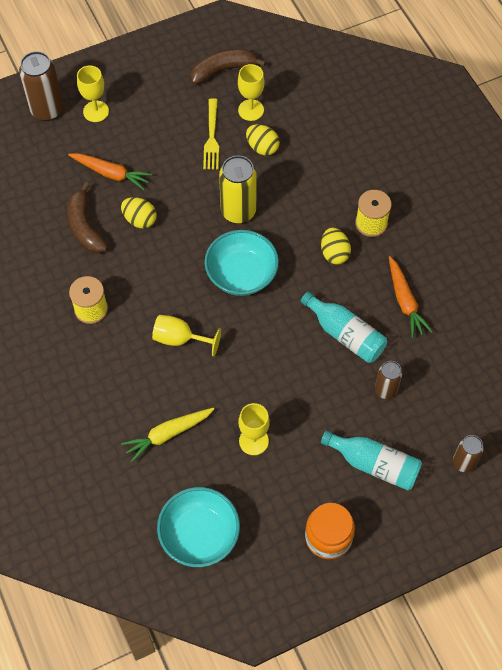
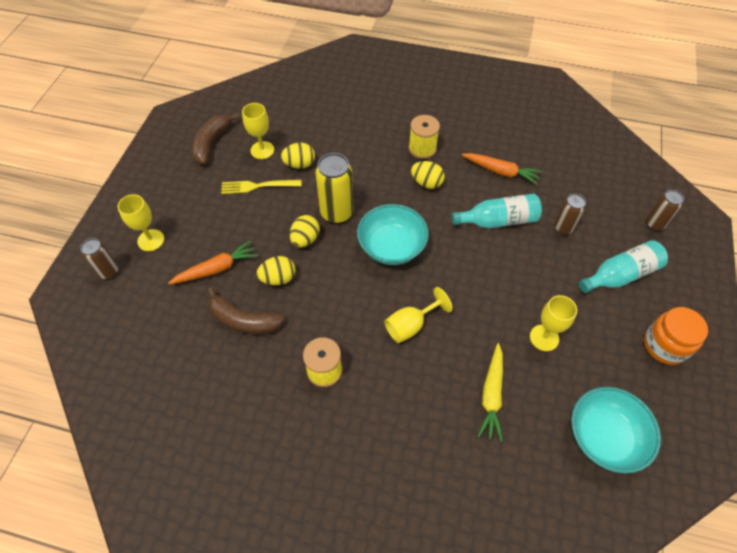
camera: 50 degrees left, 5 degrees down
(47, 110) = (109, 271): brown can -> brown can, size x0.60
(192, 210) = (305, 239): none -> yellow egg
(211, 137) = (258, 186): yellow fork -> yellow fork turned 135 degrees clockwise

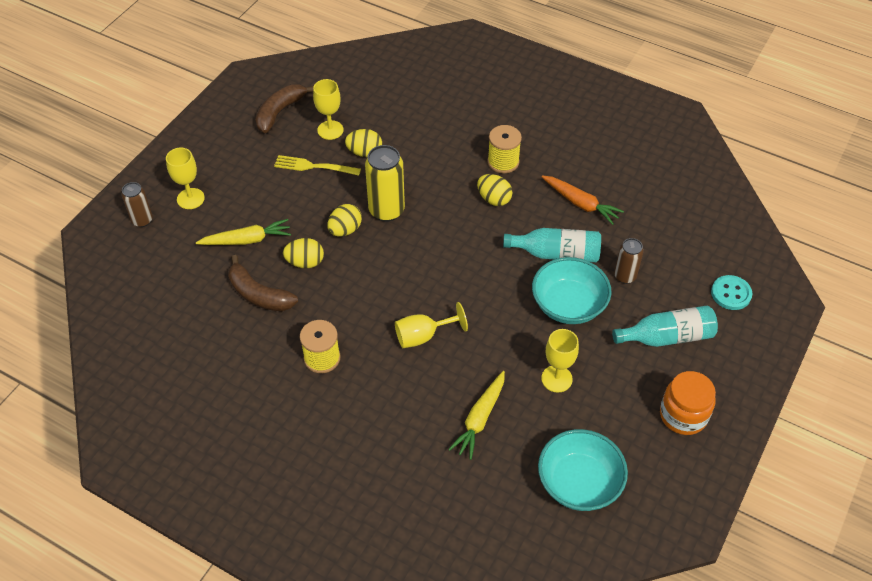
camera: 15 degrees right, 5 degrees down
(217, 269) = (247, 240): orange carrot -> yellow carrot
(392, 247) = (432, 256): turquoise bowl -> turquoise bowl (568, 305)
(655, 224) = (731, 293): brown can -> turquoise button

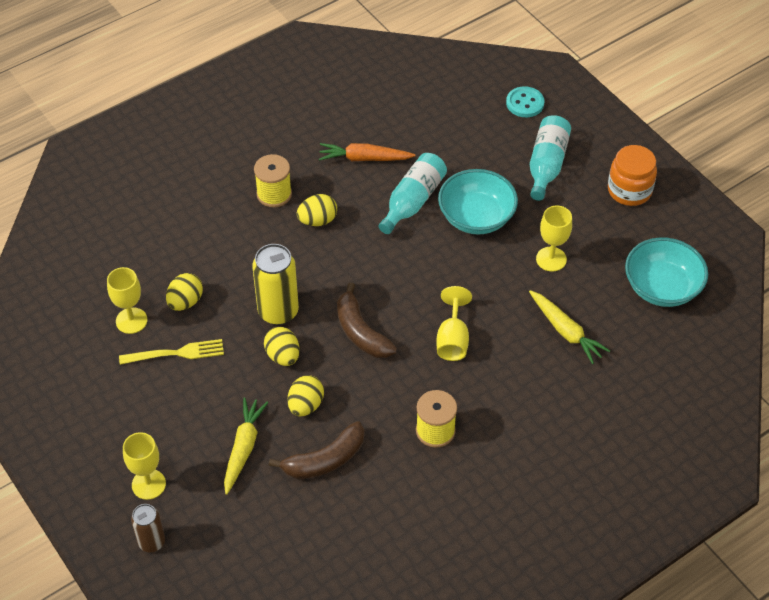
camera: 65 degrees left, 0 degrees up
(279, 112) = (71, 358): brown banana -> brown banana (360, 332)
(314, 166) = (176, 353): yellow fork -> yellow fork turned 135 degrees counterclockwise
(580, 203) = (364, 158): orange carrot -> orange carrot turned 150 degrees counterclockwise
(625, 276) = (466, 164): brown can -> none

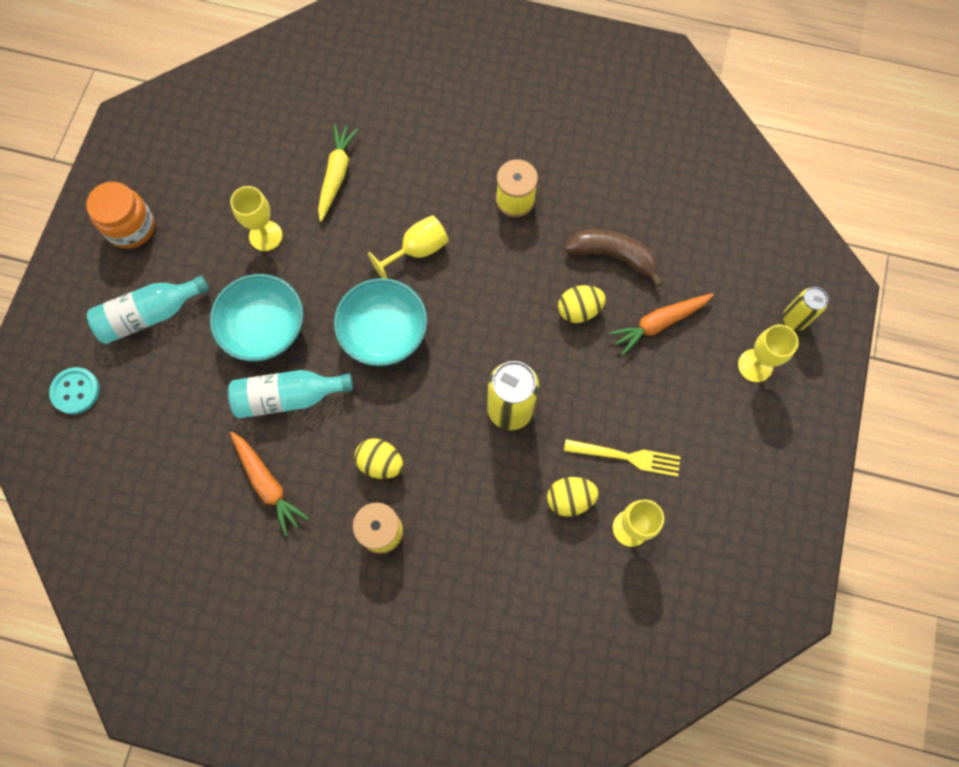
camera: 130 degrees left, 20 degrees up
(152, 542) = (794, 319): brown can -> yellow can
(176, 353) = (626, 457): yellow fork -> yellow fork turned 150 degrees clockwise
(243, 448) = (659, 323): yellow carrot -> orange carrot
(283, 356) = (550, 367): yellow egg -> none
(360, 332) = (472, 325): brown banana -> none
(662, 287) = (230, 136): turquoise bowl -> turquoise bowl (384, 333)

